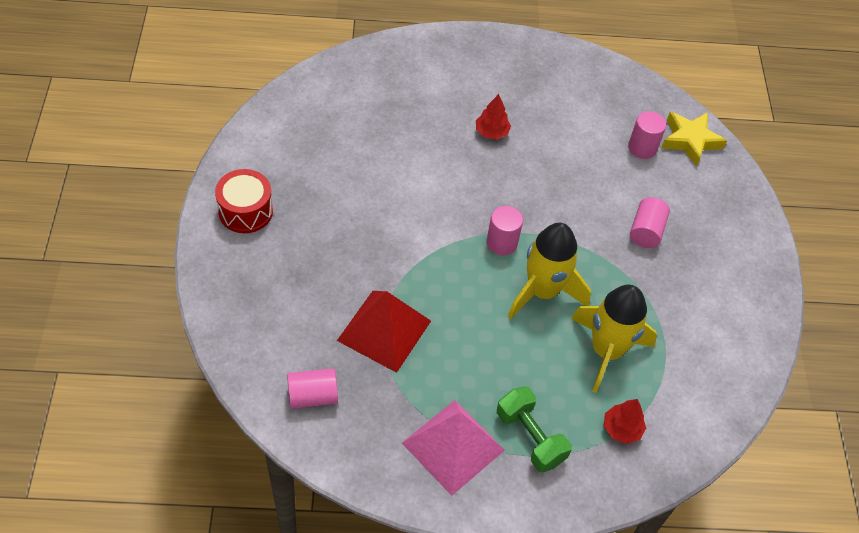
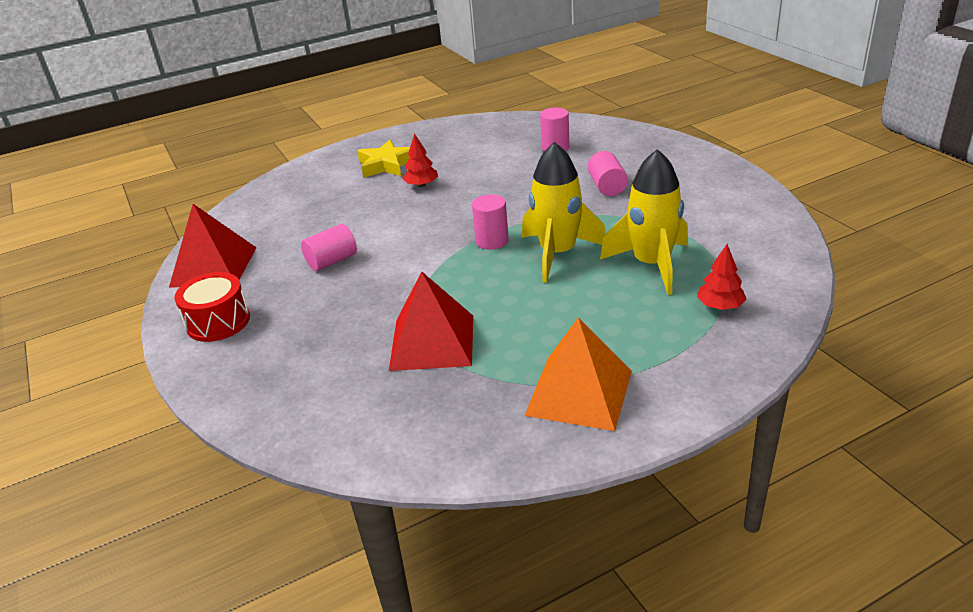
camera: 20 degrees left, 20 degrees down
(272, 141) = (213, 267): none -> red pyramid
(312, 396) = (397, 424): pink cylinder -> pink cylinder (332, 261)
(453, 446) = (579, 392): pink pyramid -> orange pyramid
(530, 437) = (646, 350): green dumbbell -> none
(690, 140) = (588, 131): yellow star -> yellow star (387, 165)

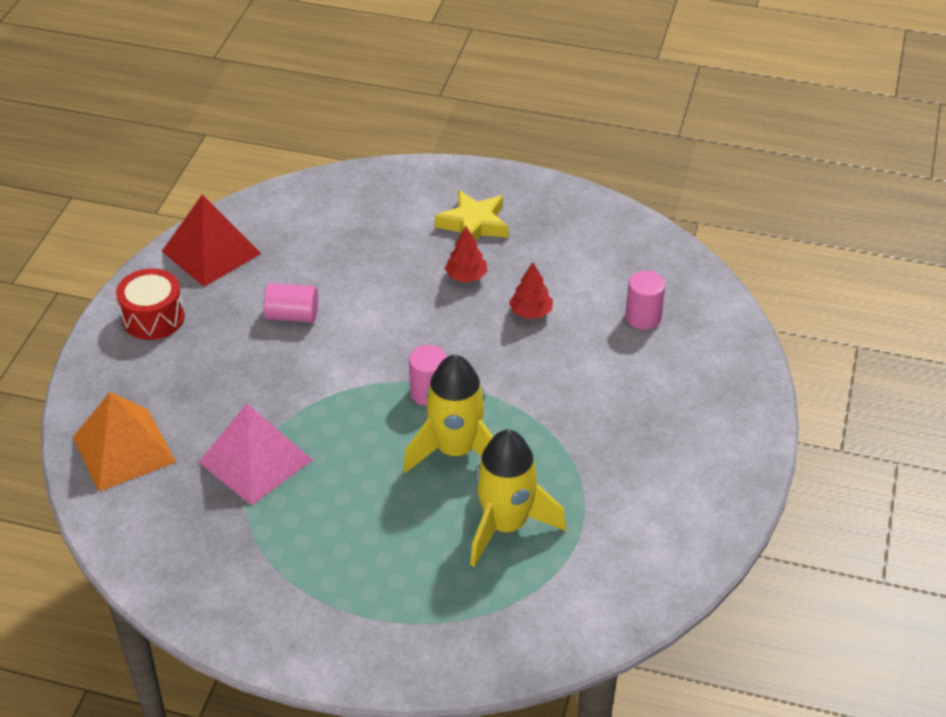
camera: 40 degrees right, 10 degrees up
(432, 342) = (255, 461): red pyramid -> pink pyramid
(579, 392) = (283, 591): orange pyramid -> orange pyramid (124, 449)
(607, 186) = (609, 407): pink cylinder -> none
(720, 306) = (489, 610): red tree -> red tree (530, 312)

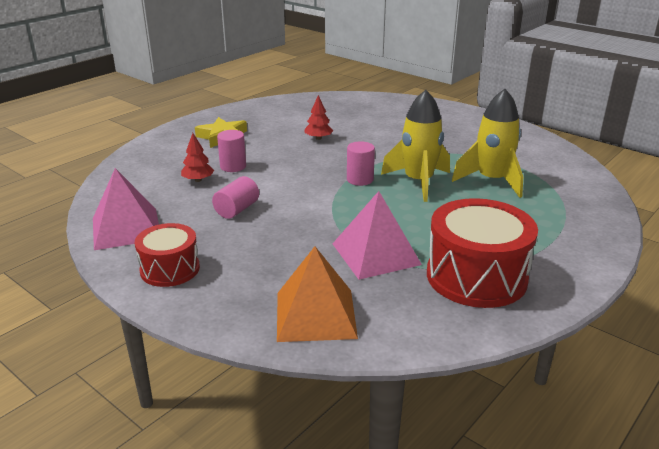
camera: 65 degrees left, 15 degrees down
(211, 252) = (126, 228): red pyramid -> pink pyramid
(248, 558) = (476, 276): none -> red drum
(466, 276) = (266, 148): red tree -> red tree (198, 180)
(643, 317) = (352, 114): pink cylinder -> pink cylinder (233, 166)

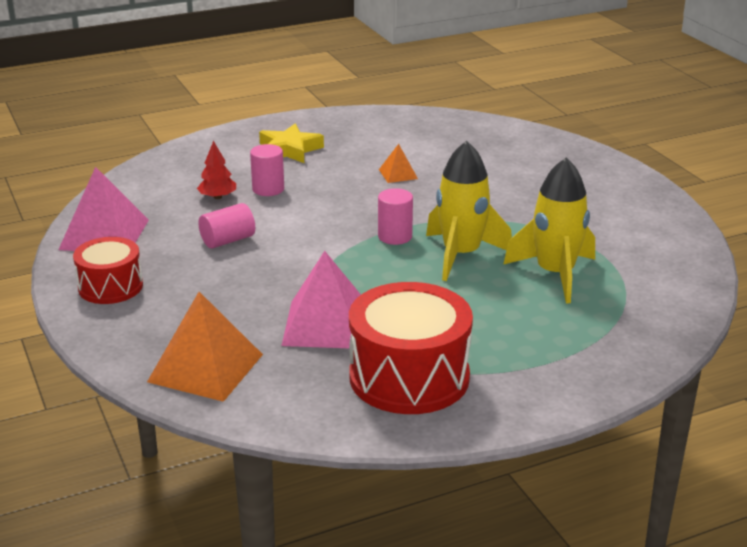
camera: 25 degrees right, 0 degrees up
(318, 138) = (398, 174): red tree -> orange pyramid

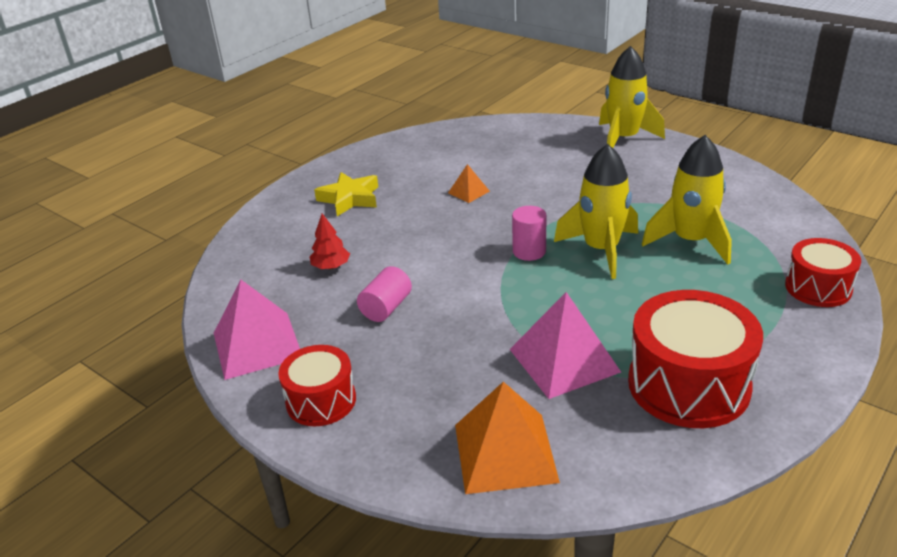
camera: 25 degrees left, 5 degrees up
(268, 189) = (370, 243): pink cylinder -> none
(602, 171) = (623, 139): none -> yellow rocket
(630, 349) = (818, 287): none -> red drum

